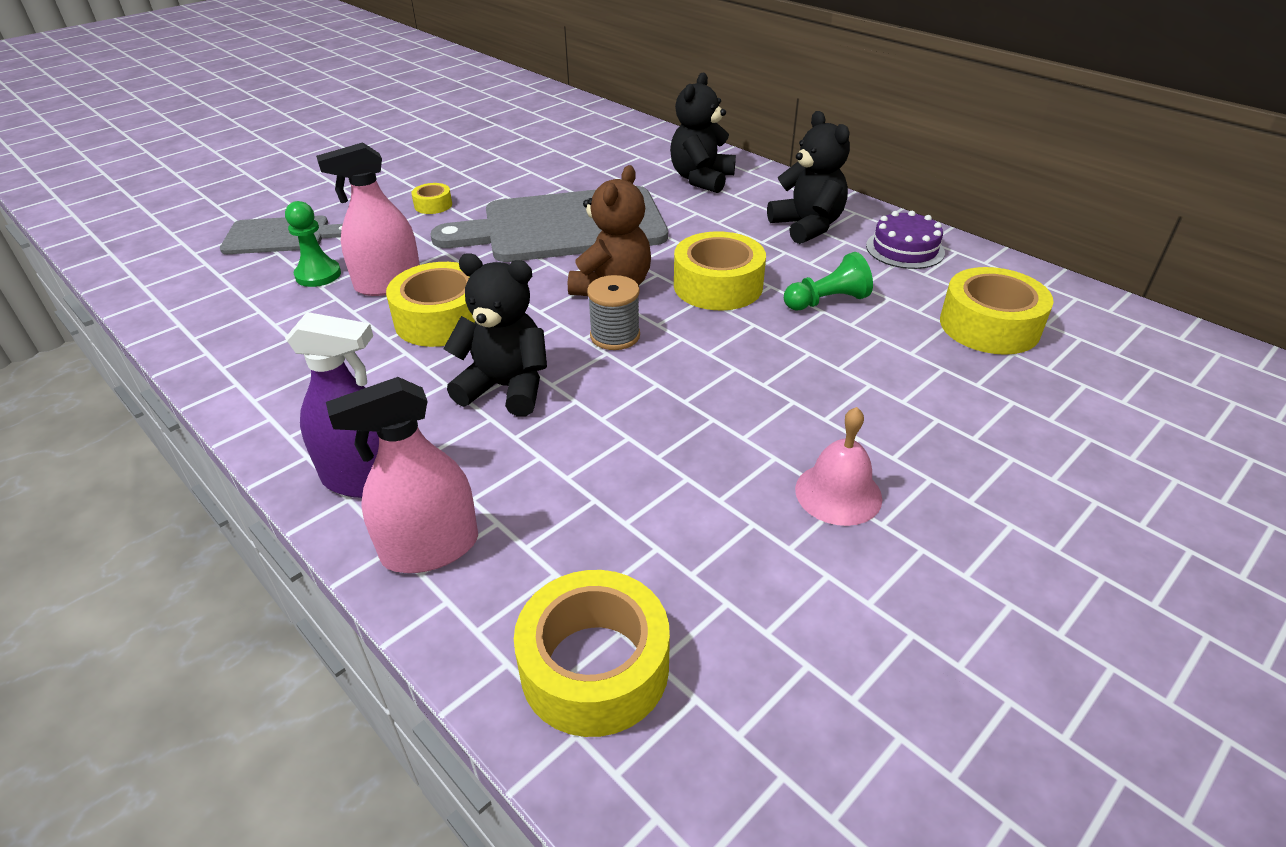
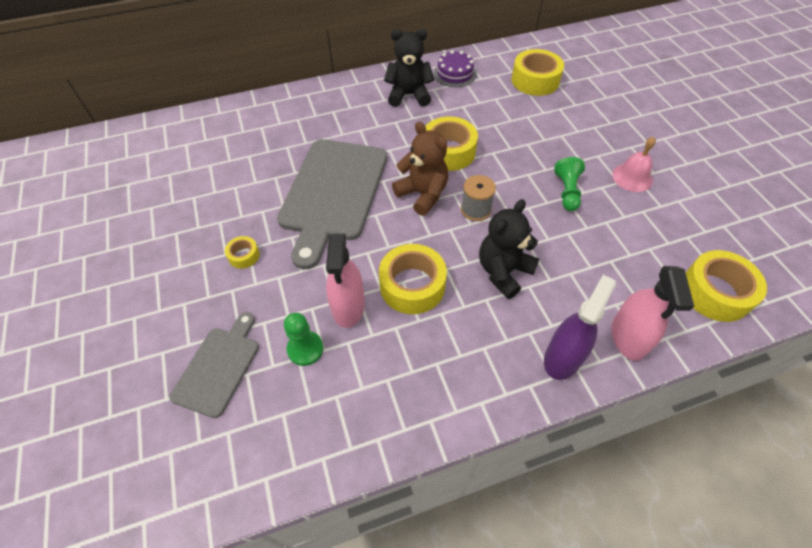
camera: 65 degrees left, 15 degrees up
(701, 179) = (319, 112): black teddy bear -> none
(827, 301) = (487, 119): green pawn -> green pawn (567, 191)

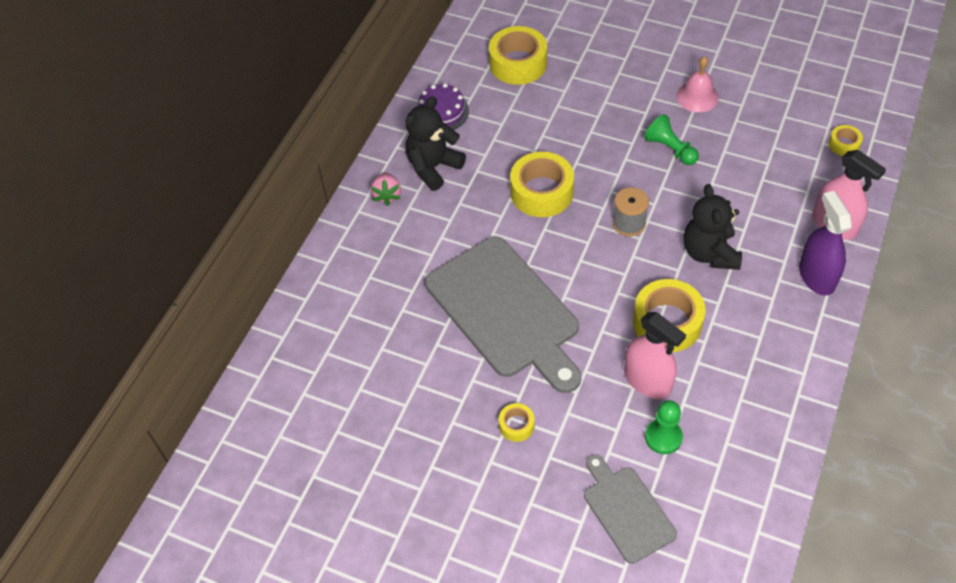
camera: 45 degrees left, 0 degrees up
(365, 90) = (387, 195): none -> pink strawberry
(422, 194) = (574, 247): brown teddy bear -> none
(715, 292) = (844, 144): yellow tape -> yellow tape, size x0.49

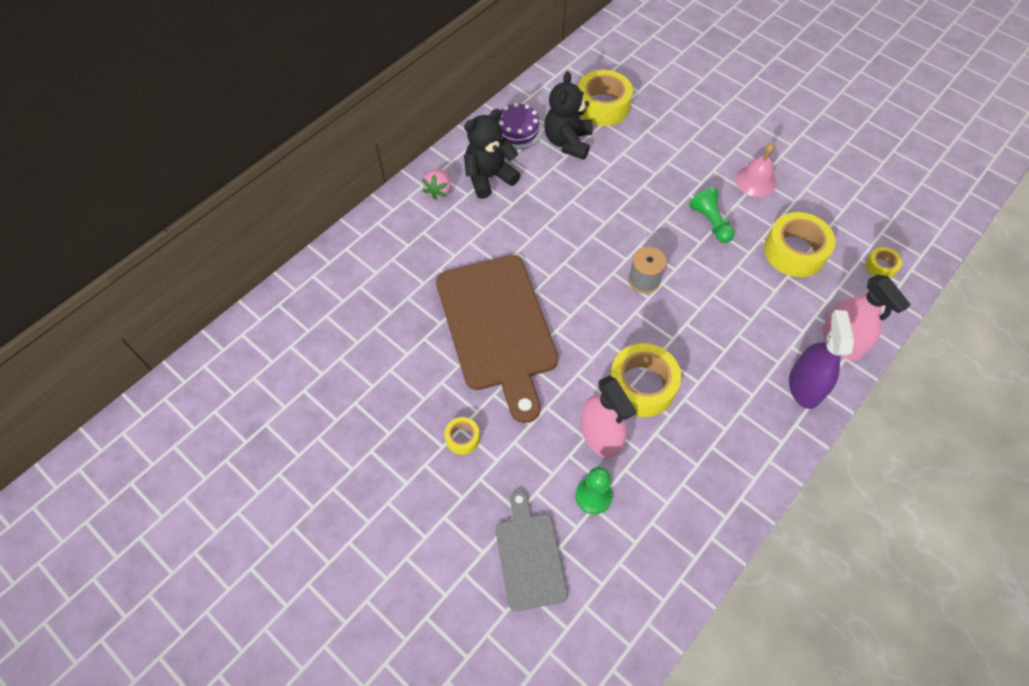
camera: 15 degrees right, 5 degrees up
(505, 311) = (497, 327): grey cutting board -> brown cutting board
(541, 192) = (576, 228): yellow tape -> yellow tape (794, 252)
(710, 253) = (709, 331): black teddy bear -> black teddy bear (568, 142)

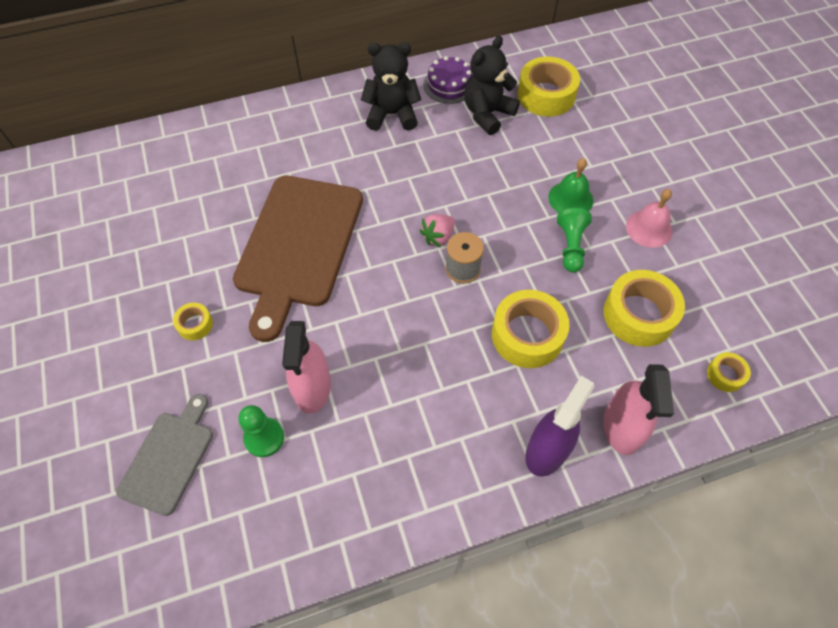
camera: 30 degrees right, 0 degrees up
(438, 190) = (340, 107): pink strawberry -> pink strawberry (438, 237)
(641, 386) = (385, 363): yellow tape -> yellow tape (527, 335)
(683, 184) = (570, 199): none -> green bell

